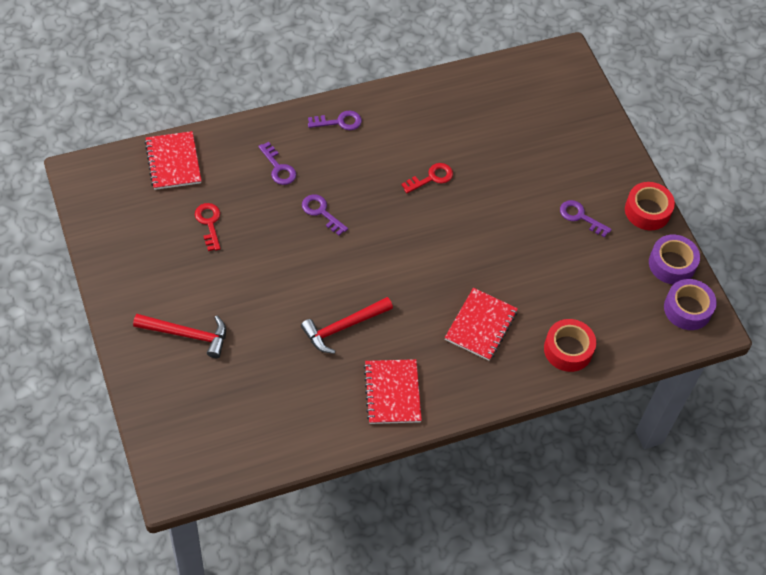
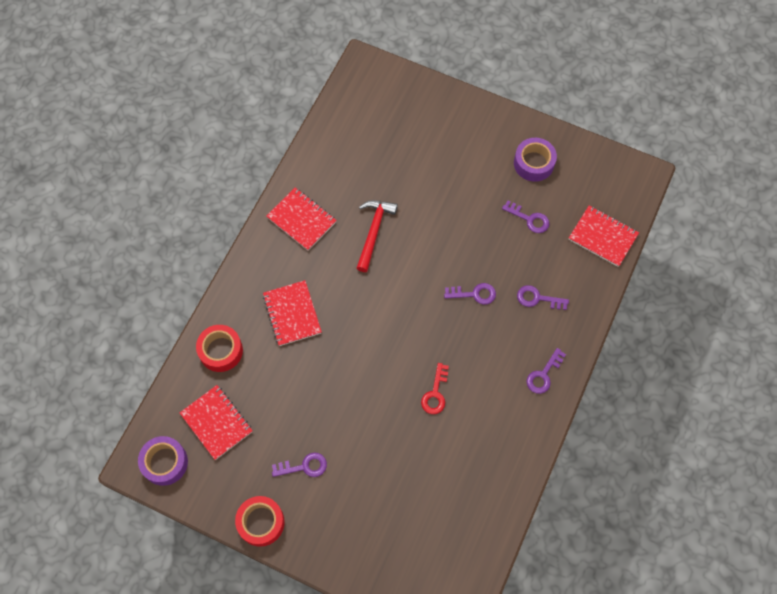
camera: 140 degrees right, 10 degrees up
(187, 335) = (454, 143): red hammer -> none
(209, 223) = (529, 219): red key -> purple key
(620, 301) = (216, 423): none -> red notebook
(672, 264) = (205, 491): purple tape -> purple tape (534, 163)

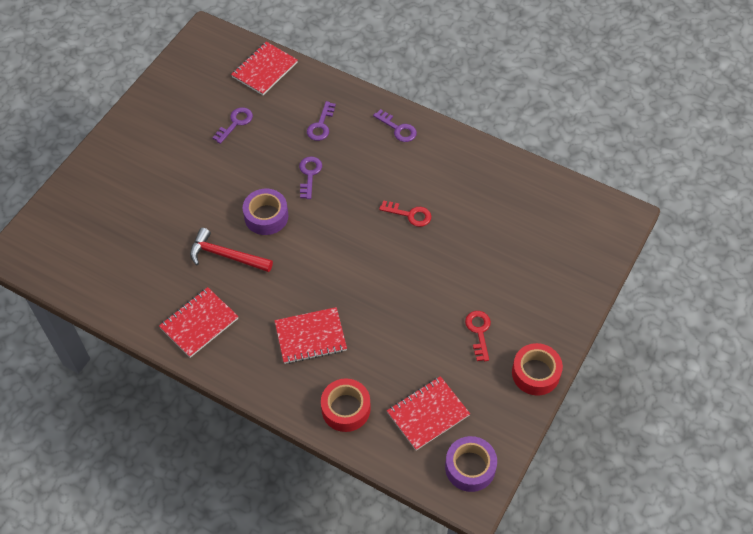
camera: 85 degrees left, 10 degrees down
(304, 466) = (479, 332): purple key -> red key
(534, 163) = (174, 113): purple tape -> purple tape (266, 216)

